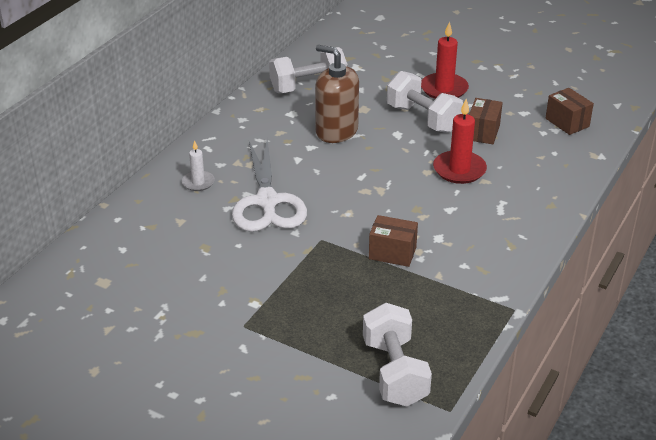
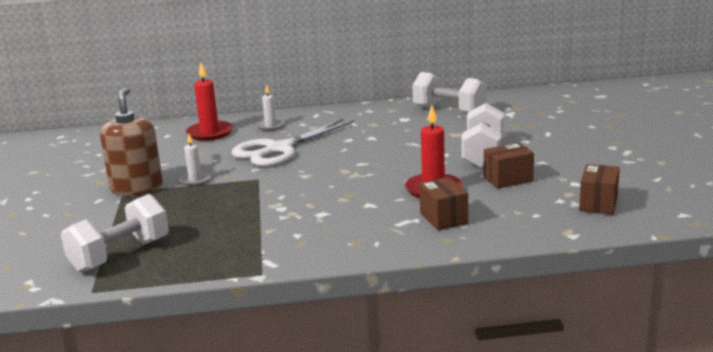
camera: 55 degrees right, 15 degrees down
(275, 274) = (195, 180): none -> white candle
(336, 131) = (407, 137): brown soap dispenser -> brown soap dispenser (136, 188)
(392, 253) = (275, 205): brown box -> brown box (443, 218)
(444, 89) = (544, 146): red candle -> red candle (210, 133)

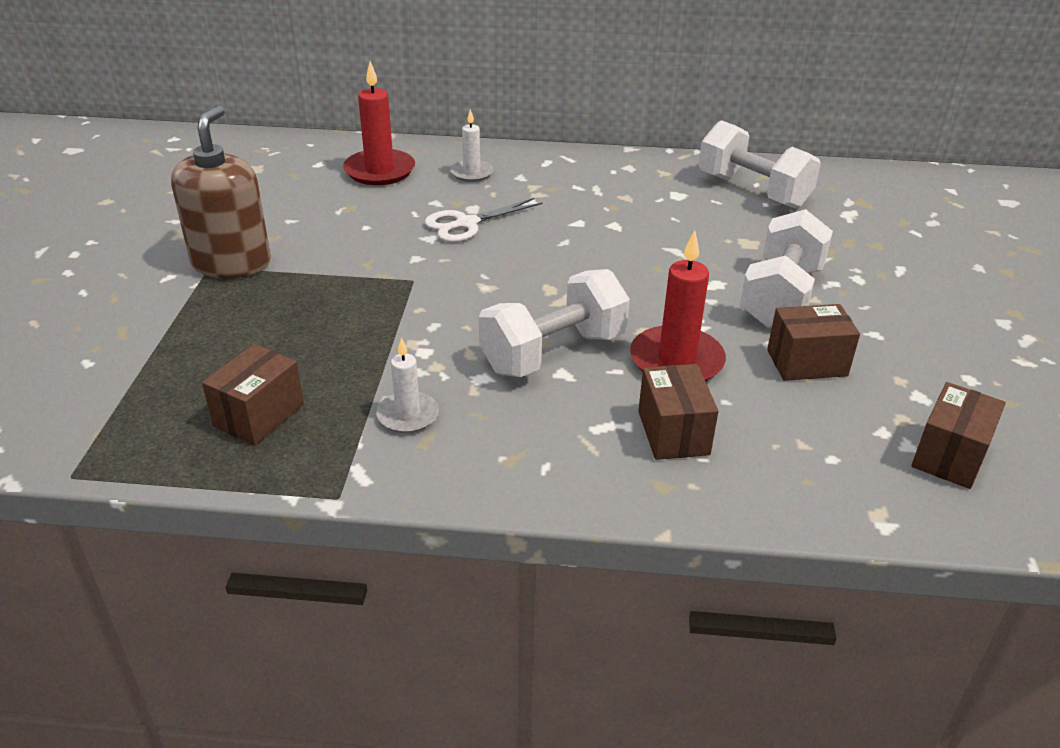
camera: 10 degrees right, 15 degrees up
(120, 255) = (146, 404): white dumbbell -> white dumbbell (553, 352)
(194, 249) = (259, 415): none -> brown box
(195, 180) = (320, 264): white candle -> white candle (408, 415)
(279, 149) = (466, 224): white scissors -> white scissors, size x0.57

